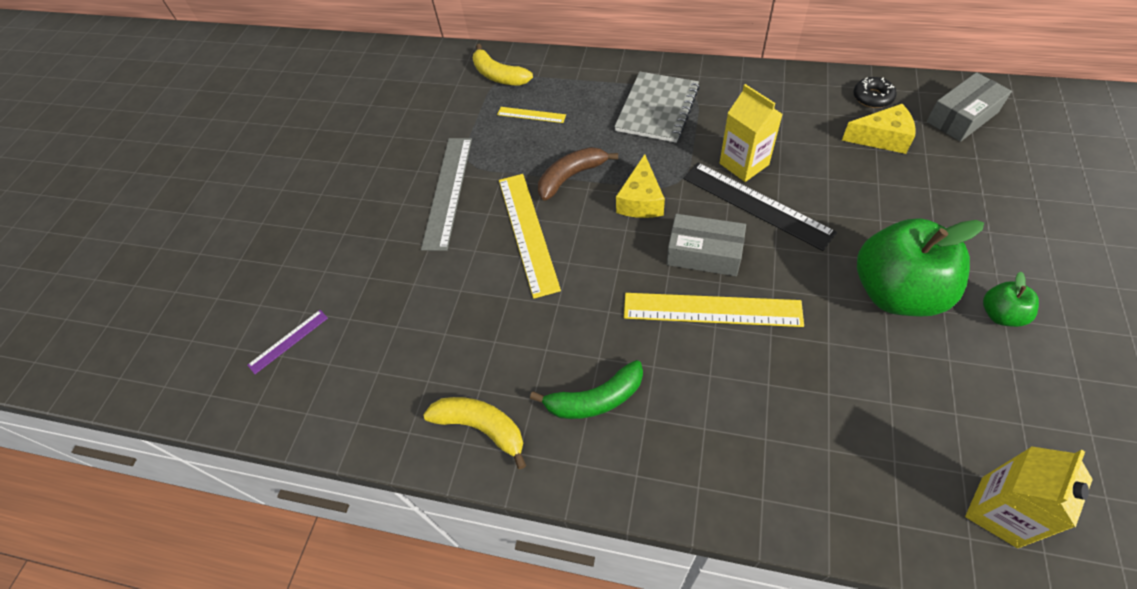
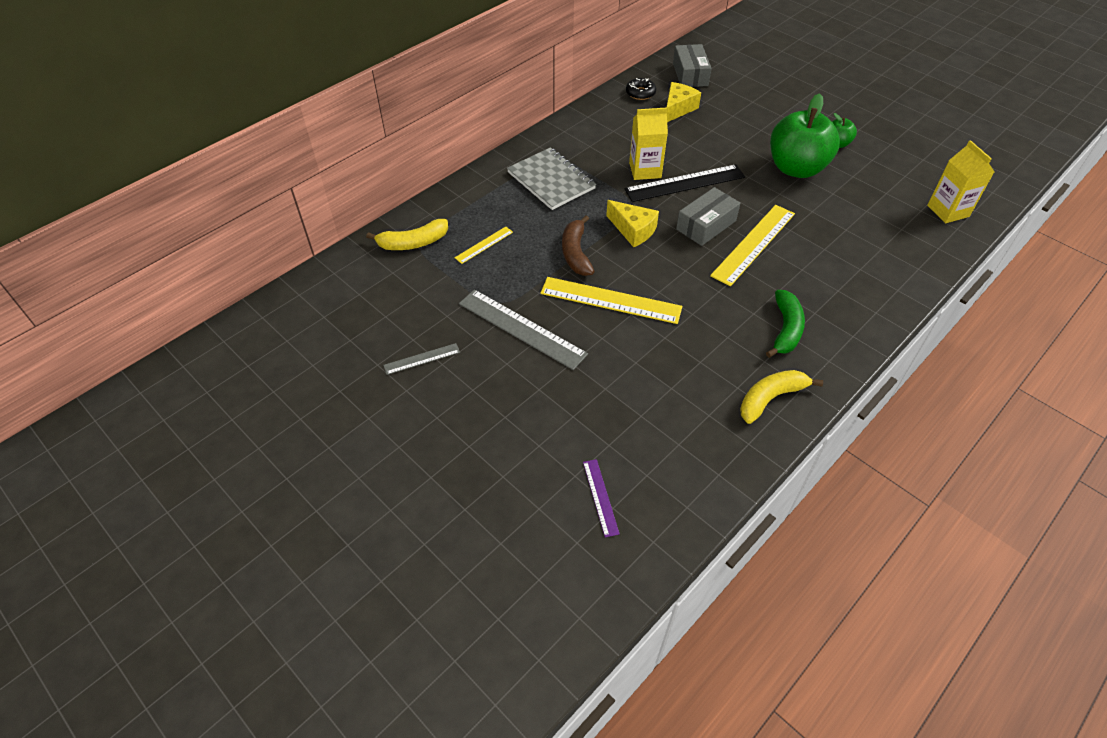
camera: 65 degrees left, 5 degrees down
(375, 152) = (422, 359): none -> grey ruler

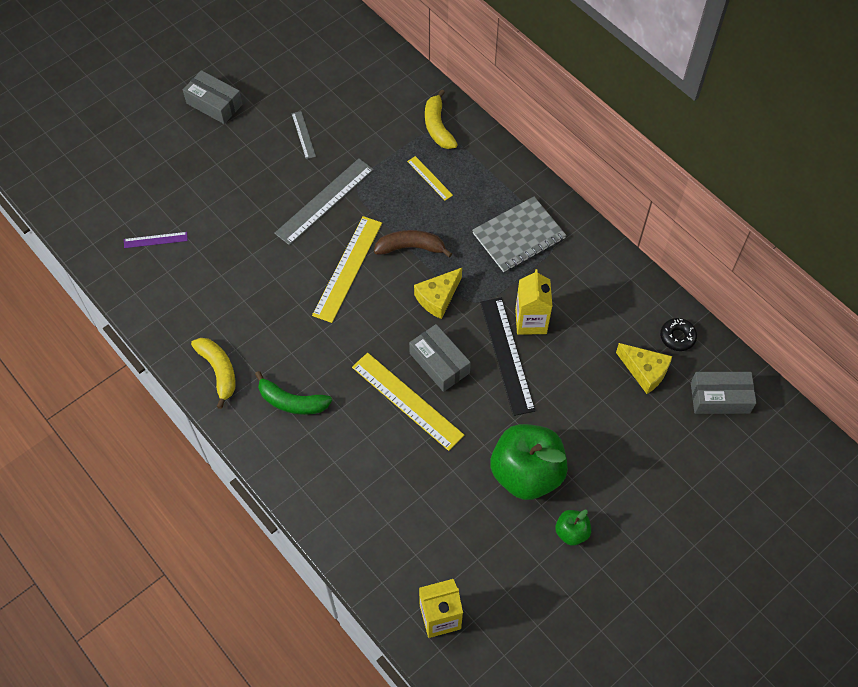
camera: 95 degrees right, 10 degrees up
(364, 463) = (214, 104): none -> grey box

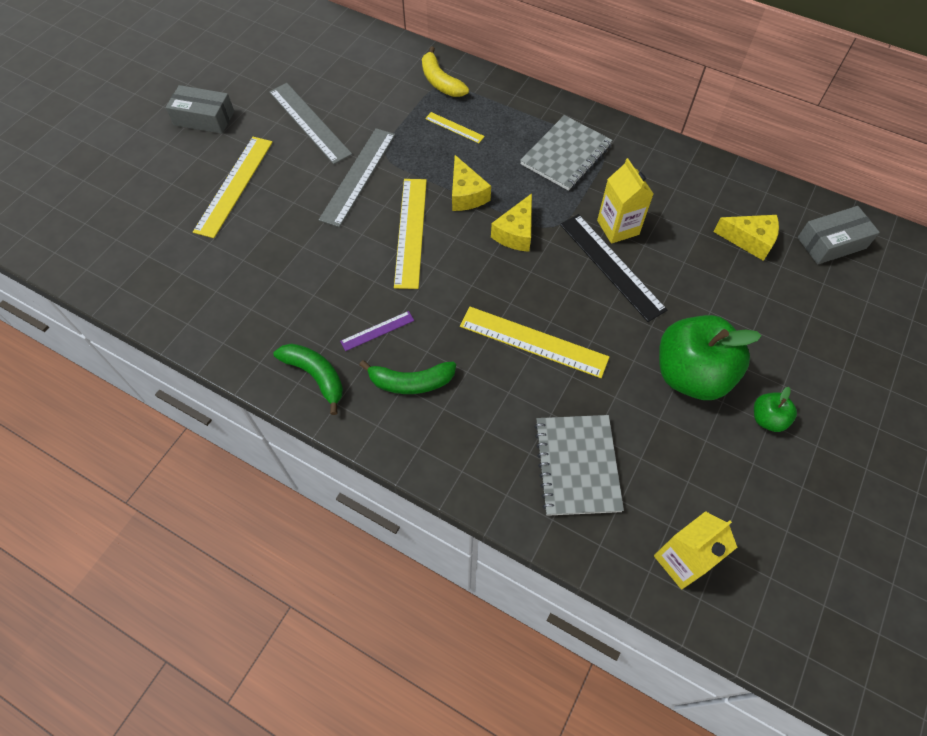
camera: 20 degrees left, 0 degrees up
(155, 240) = (190, 263): purple ruler -> purple ruler (377, 331)
(216, 178) = (234, 185): none -> yellow ruler
(219, 371) = (315, 376): yellow banana -> green banana
(303, 135) = (309, 122): grey ruler -> grey ruler, size x1.97
(394, 515) = (577, 465): none -> grey notebook
(411, 247) = (466, 194): brown banana -> yellow cheese
(439, 363) = (548, 294): grey box -> none
(677, 337) = (761, 201): black donut -> none

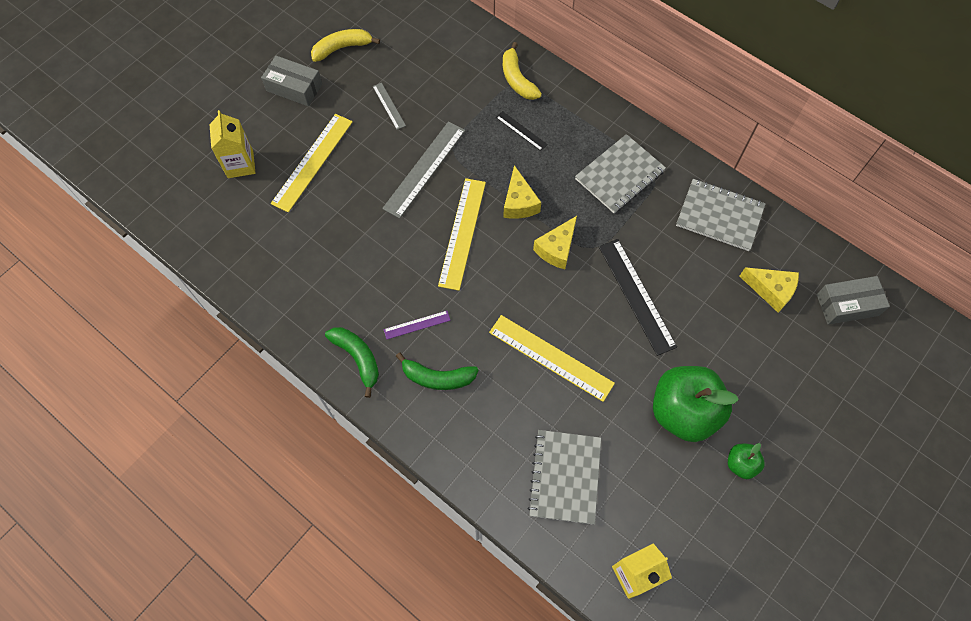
camera: 10 degrees right, 5 degrees up
(251, 76) = (342, 48): none -> yellow banana
(309, 122) = (389, 106): grey ruler -> grey ruler, size x0.51
(454, 127) = (521, 131): yellow ruler -> black ruler
(618, 227) = (651, 258): yellow carton -> yellow carton (240, 164)
(678, 178) = (719, 216): none -> grey notebook

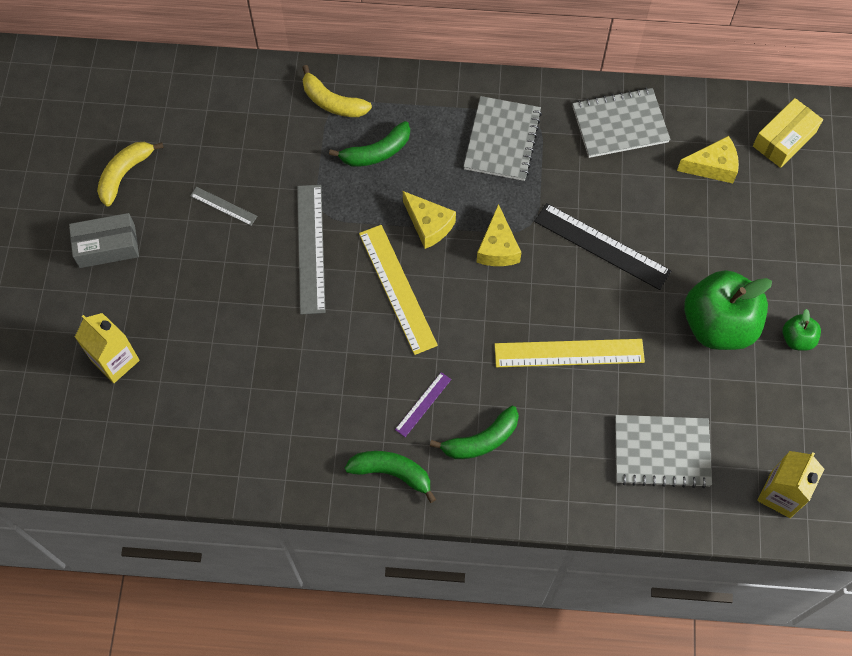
camera: 35 degrees left, 0 degrees up
(313, 162) = (190, 311): yellow ruler -> none
(521, 131) = (376, 152): black ruler -> green banana
(565, 477) = (661, 452): grey notebook -> grey notebook turned 60 degrees counterclockwise
(847, 305) = (784, 139): grey box -> yellow box

